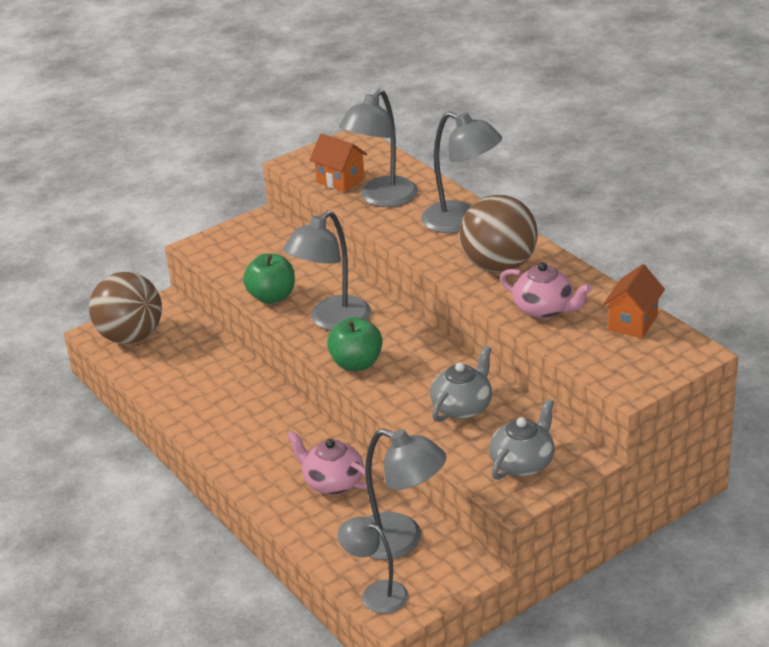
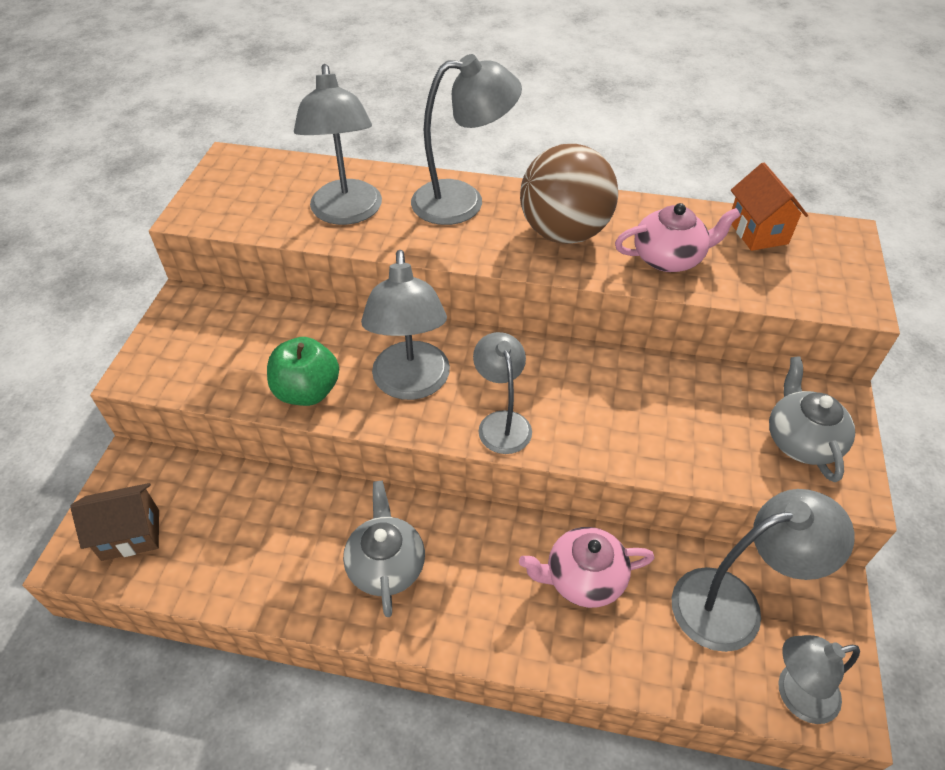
camera: 45 degrees left, 15 degrees up
(131, 337) = (130, 535): brown ball -> brown house
(340, 180) = (273, 212): orange house -> none
(356, 363) = (501, 422): green apple -> grey lamp
(462, 407) = (667, 410): grey teapot -> grey teapot (386, 565)

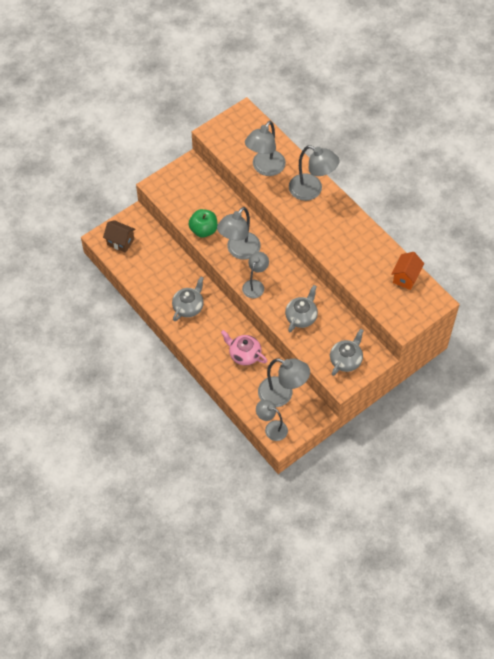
camera: 40 degrees right, 10 degrees up
(564, 233) = (333, 229): brown ball -> none
(641, 420) = (301, 316): none -> grey teapot
(669, 258) = (359, 265): pink teapot -> none

